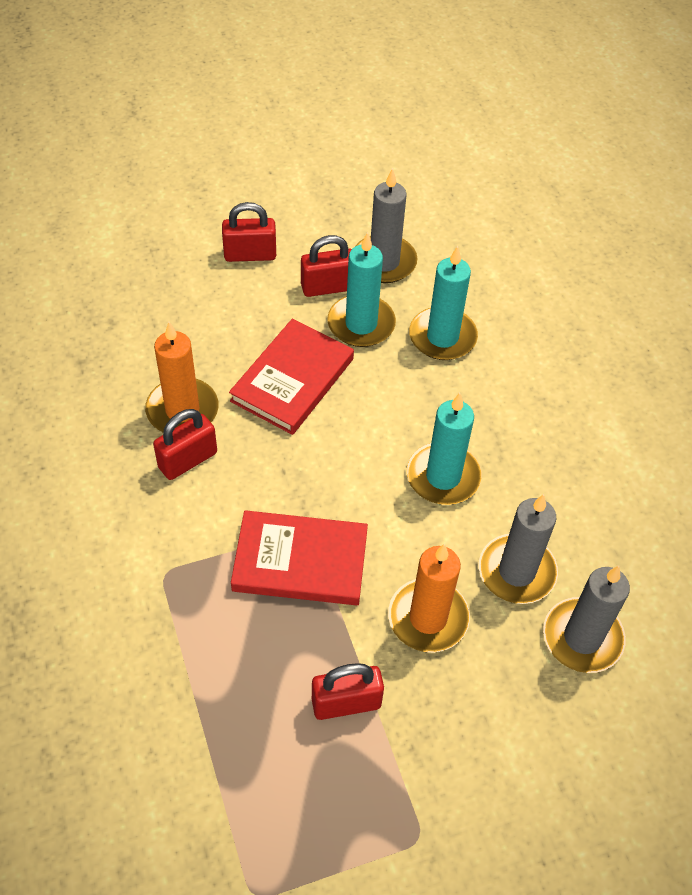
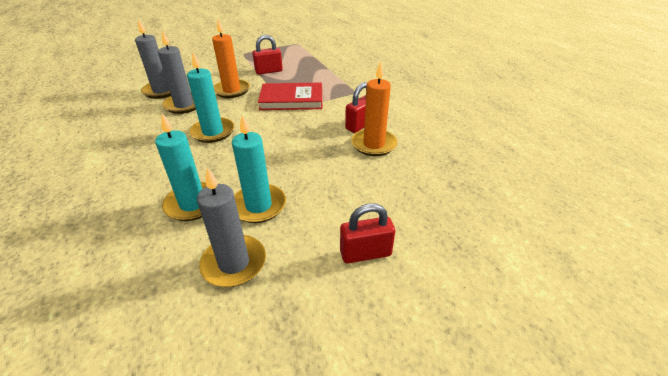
camera: 175 degrees right, 15 degrees down
(292, 380) = (307, 166): red book -> none
(328, 287) = (288, 232): red padlock -> none

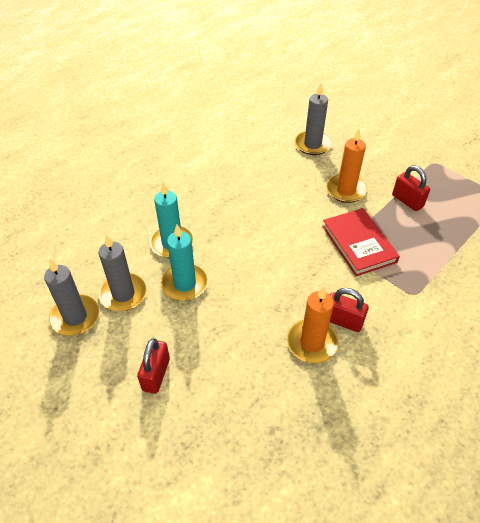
camera: 70 degrees right, 10 degrees up
(184, 105) = (298, 171): grey candle -> grey candle (75, 317)
(213, 132) = (267, 211): turquoise candle -> none
(365, 253) = (156, 374): red padlock -> red padlock turned 45 degrees clockwise

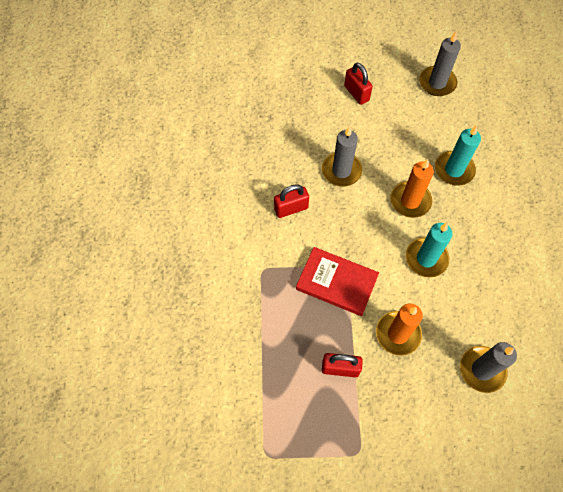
camera: 135 degrees right, 15 degrees up
(123, 294) = (432, 115): grey candle -> grey candle (341, 171)
(185, 284) = (408, 151): turquoise candle -> turquoise candle (426, 258)
(312, 343) = (295, 178): orange candle -> orange candle (410, 201)

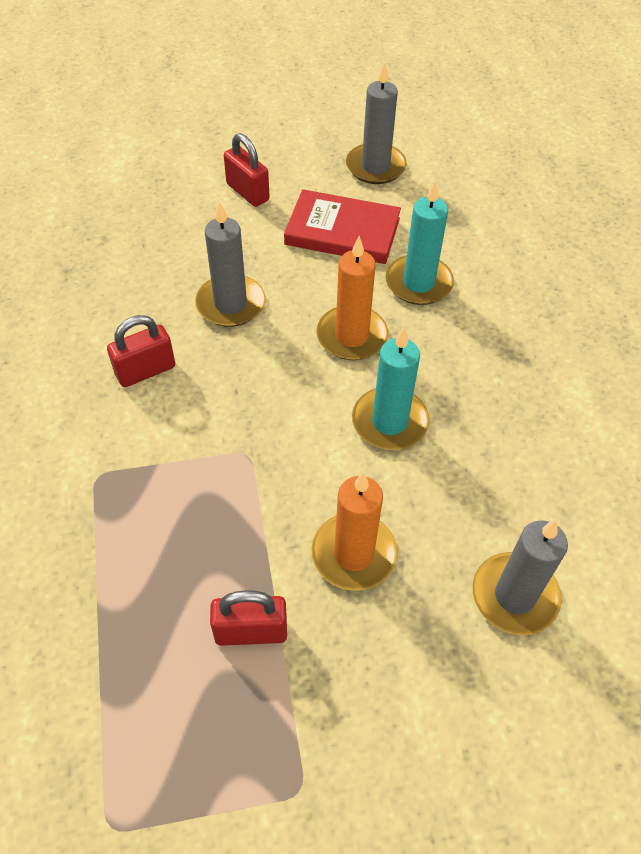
camera: 10 degrees left, 10 degrees down
(336, 283) = (234, 481): red book -> red book (342, 231)

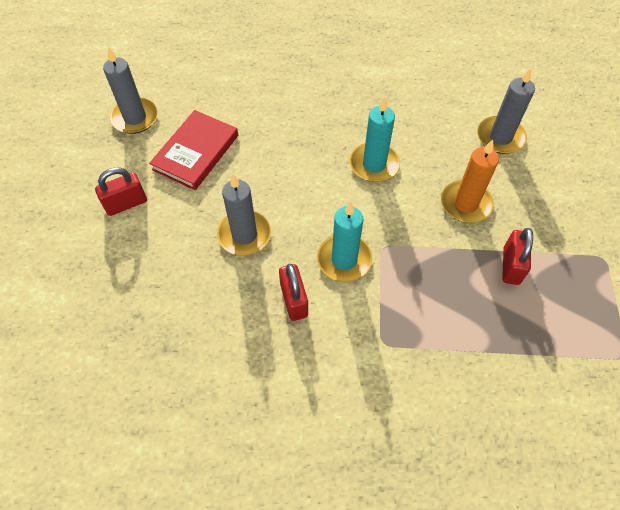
camera: 75 degrees left, 5 degrees up
(352, 336) = (298, 168): orange candle -> none
(418, 283) = (262, 122): turquoise candle -> turquoise candle (344, 260)

